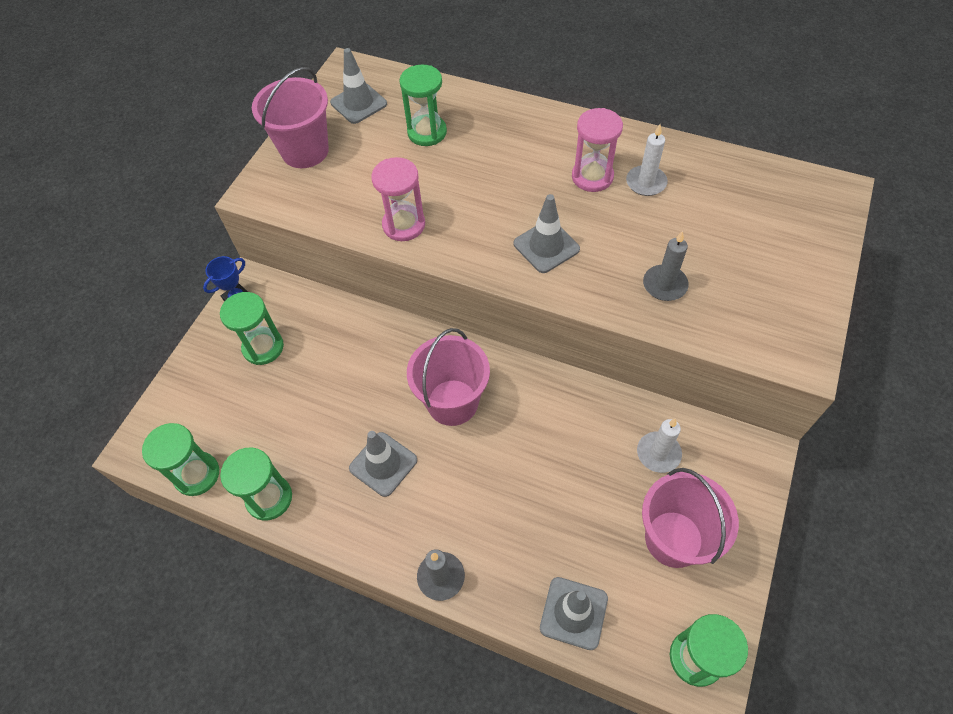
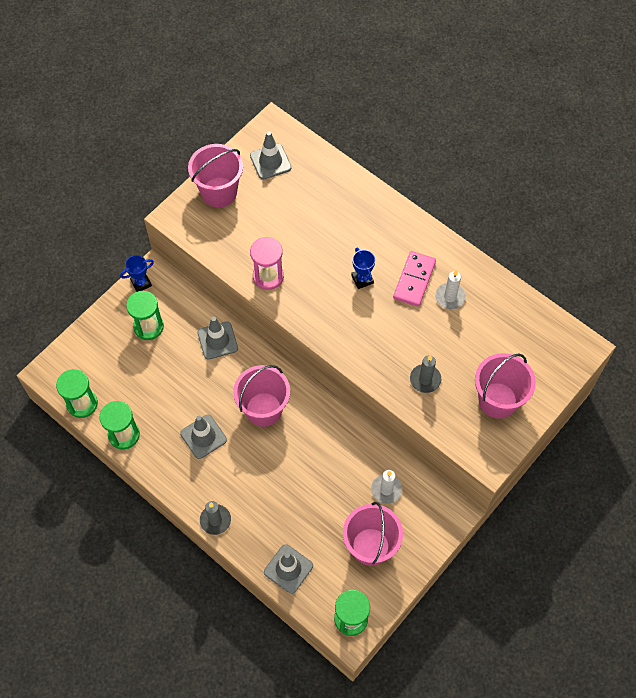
camera: 15 degrees right, 5 degrees up
(427, 132) = (311, 204): green hourglass -> none
(527, 194) = (362, 279): none -> blue trophy
(546, 246) = (358, 325): grey traffic cone -> grey traffic cone (217, 340)
(592, 177) = (414, 280): pink hourglass -> pink domino
(771, 281) = (497, 400): none -> pink bucket

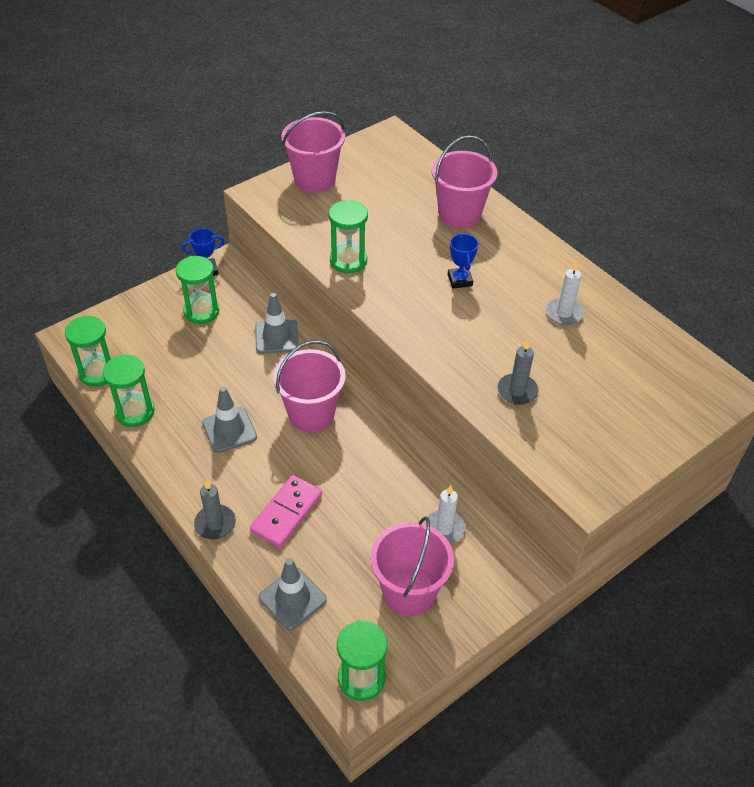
camera: 10 degrees right, 15 degrees down
(268, 276) = (348, 261): pink hourglass -> green hourglass
(270, 162) = (380, 162): grey traffic cone -> none
(414, 280) = (523, 290): pink domino -> pink domino (286, 513)
(497, 400) = (608, 428): pink bucket -> pink bucket (459, 214)

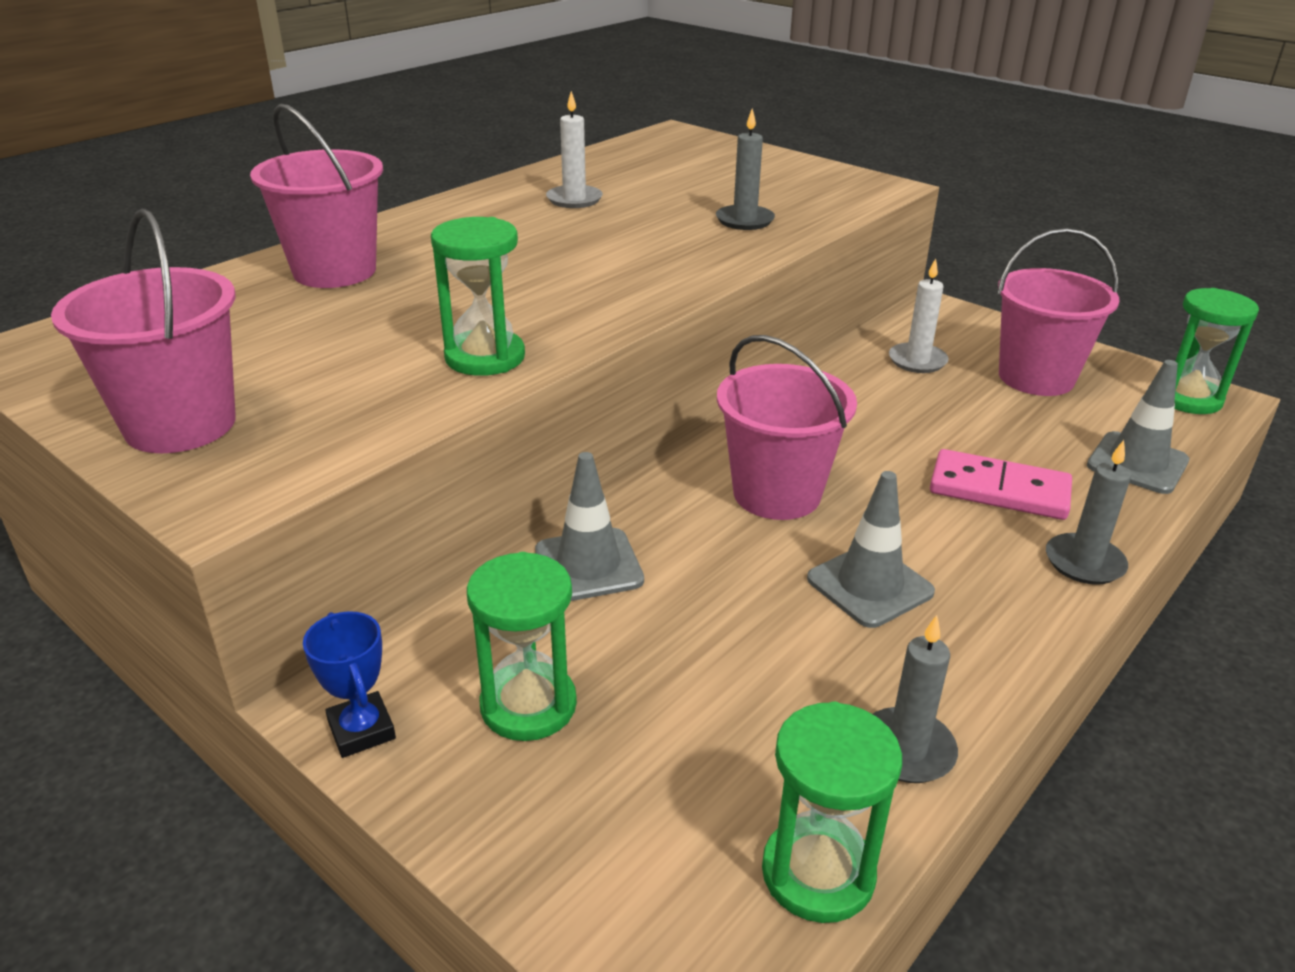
camera: 100 degrees left, 15 degrees down
(135, 412) = (906, 750): green hourglass -> grey candle
(459, 280) = (519, 263): blue trophy -> none

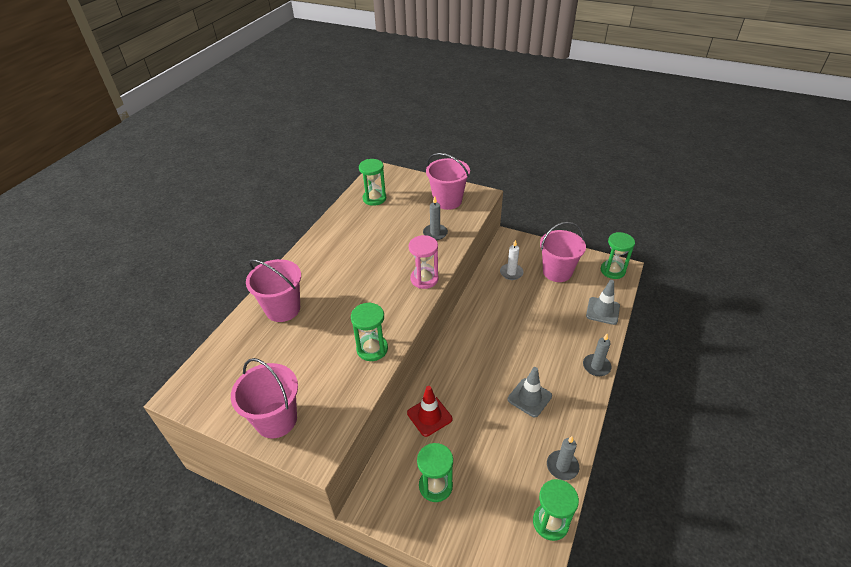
camera: 15 degrees left, 10 degrees up
(361, 730) = (384, 514): blue trophy -> none
(574, 199) = (359, 234): white candle -> none
(588, 565) = (429, 416): grey traffic cone -> red traffic cone
(639, 162) = (374, 198): none -> green hourglass
(678, 277) = (424, 279): none -> pink hourglass
(776, 494) = (483, 361): pink bucket -> pink bucket (447, 201)
(999, 490) = (559, 338): pink domino -> none

